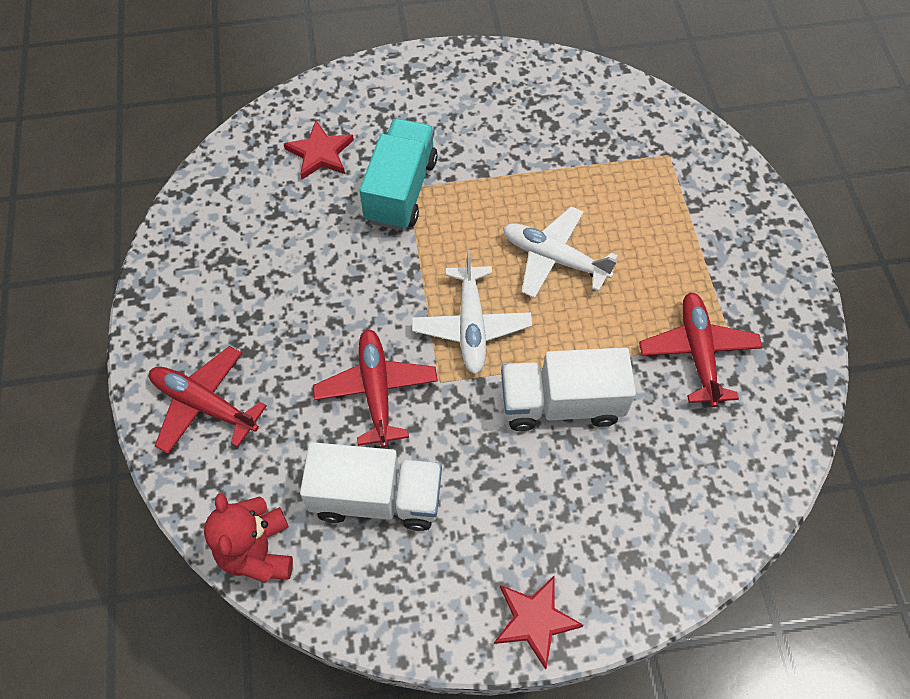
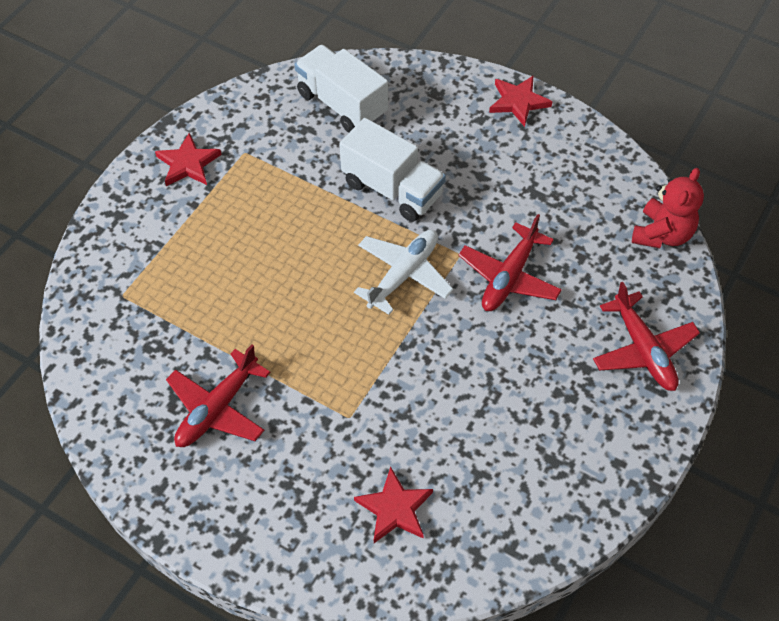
camera: 140 degrees left, 5 degrees down
(377, 497) = (561, 215): white truck -> white truck (342, 104)
(401, 190) = (357, 419): turquoise truck -> none
(554, 258) = (297, 280): white plane -> none
(698, 352) = (273, 159): red plane -> red plane (217, 408)
(761, 292) = (188, 163): none -> red star

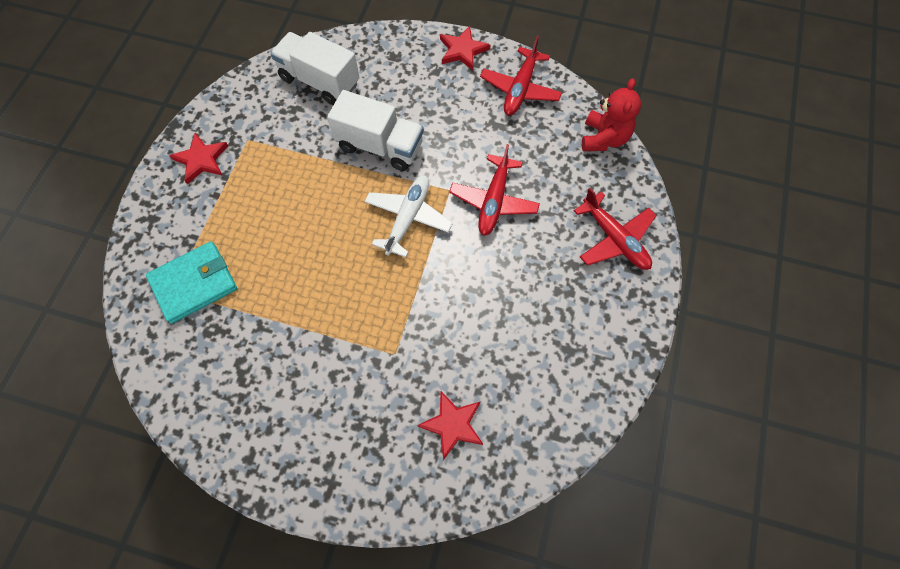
camera: 15 degrees left, 10 degrees up
(146, 293) = (194, 283): none -> turquoise wallet
(217, 408) = (281, 373): red plane -> red plane (520, 89)

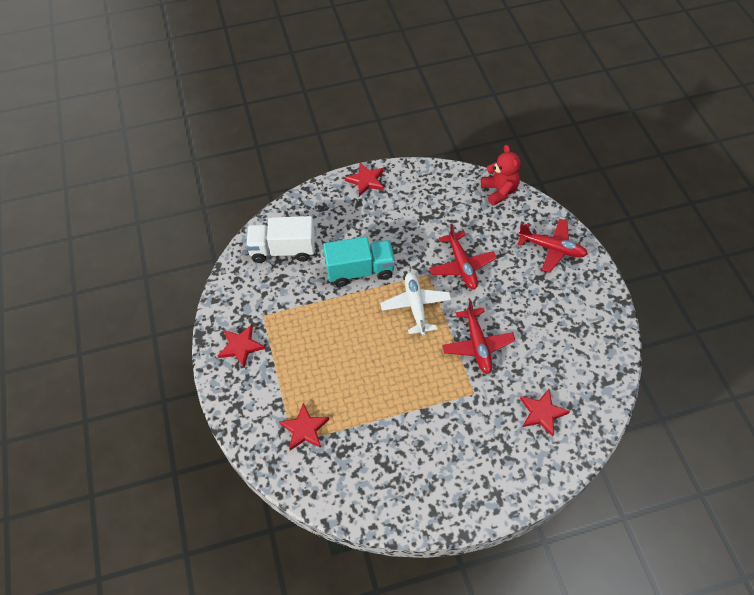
camera: 30 degrees left, 10 degrees down
(194, 283) = (304, 429): turquoise wallet -> red star
(380, 146) = (360, 271): white truck -> turquoise truck
(520, 89) = (423, 187): red plane -> red plane (477, 345)

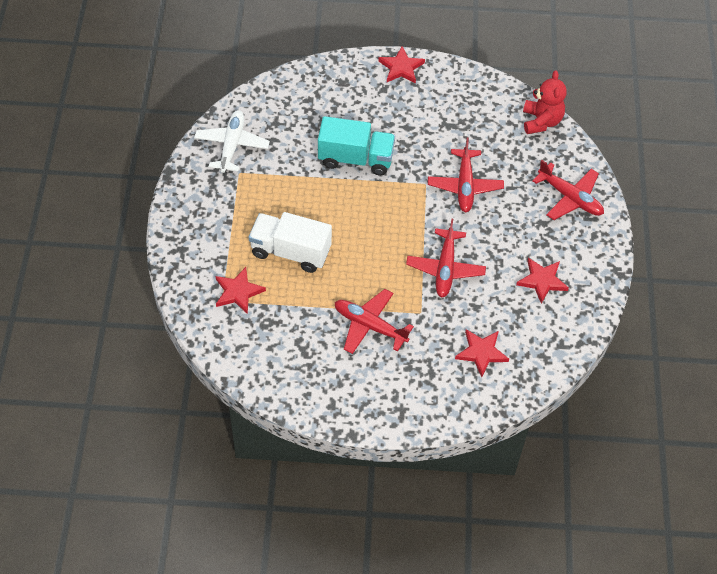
camera: 15 degrees right, 0 degrees up
(241, 346) = (205, 195): red star -> red star (542, 281)
(283, 250) = (284, 114): white truck -> white truck (290, 252)
(415, 306) = (398, 211): white plane -> white plane (232, 145)
(435, 421) = (369, 325): none -> red plane

